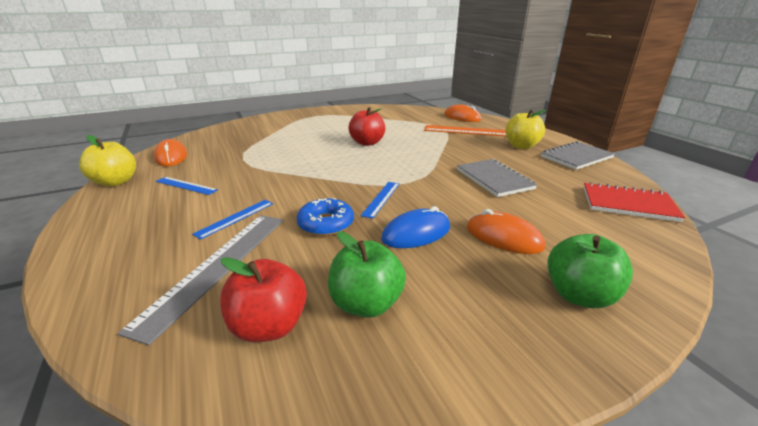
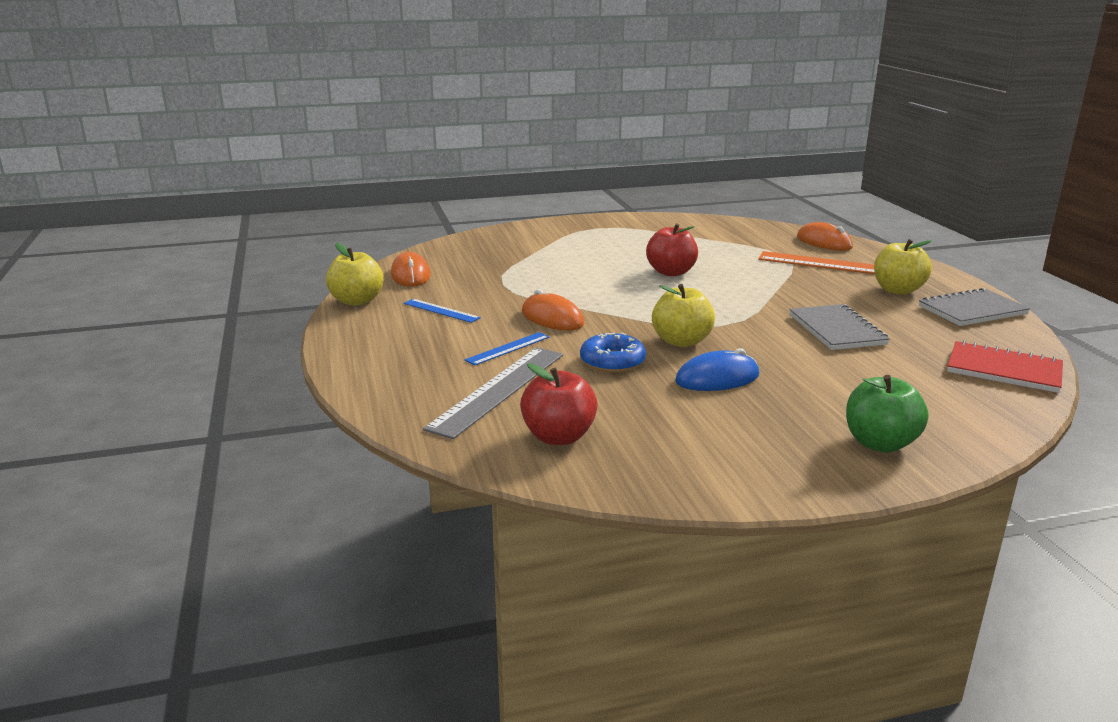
camera: 10 degrees right, 5 degrees down
(366, 304) = (652, 430): green apple -> none
(381, 199) = (681, 341): blue ruler -> yellow apple
(503, 237) = (820, 390): orange mouse -> orange mouse (552, 318)

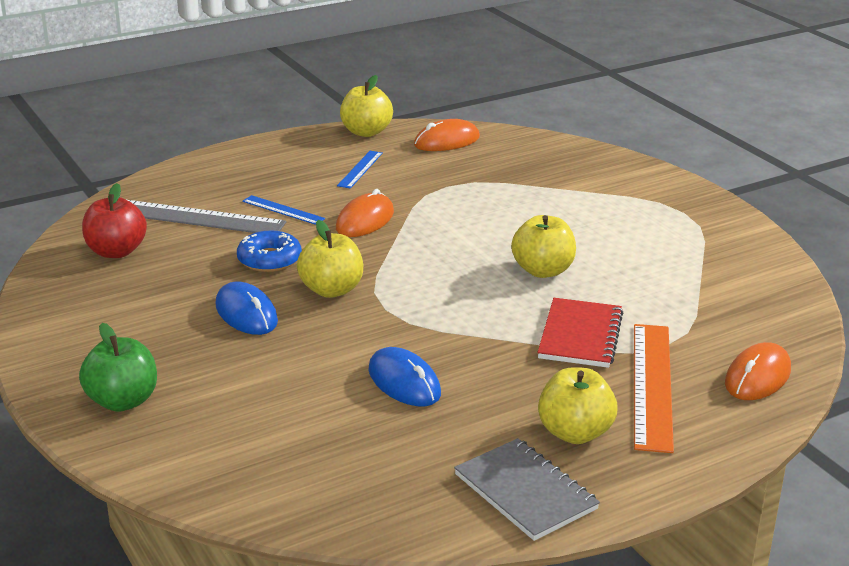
camera: 75 degrees right, 5 degrees up
(671, 272) = (543, 271): red apple -> yellow apple
(836, 330) = (404, 382): grey notebook -> blue mouse
(1004, 370) = (322, 496): red notebook -> red notebook (580, 335)

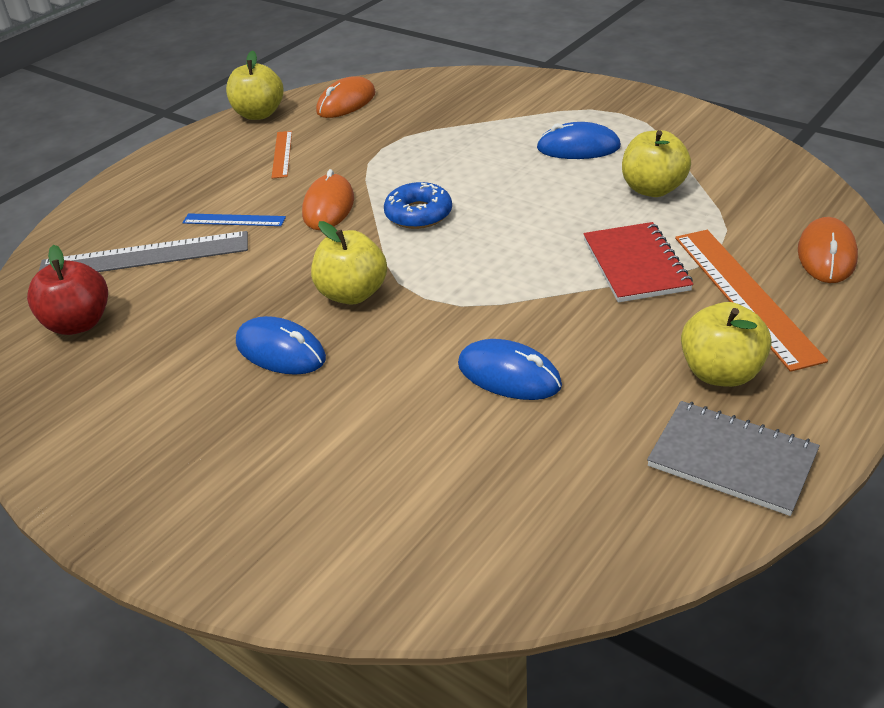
camera: 20 degrees left, 10 degrees up
(122, 401) = (214, 511): green apple -> none
(269, 259) = (260, 280): blue donut -> blue donut (418, 214)
(360, 169) = (282, 154): blue ruler -> orange ruler
(543, 271) = (544, 208): yellow apple -> yellow apple (653, 189)
(617, 231) = (578, 148): none -> blue mouse

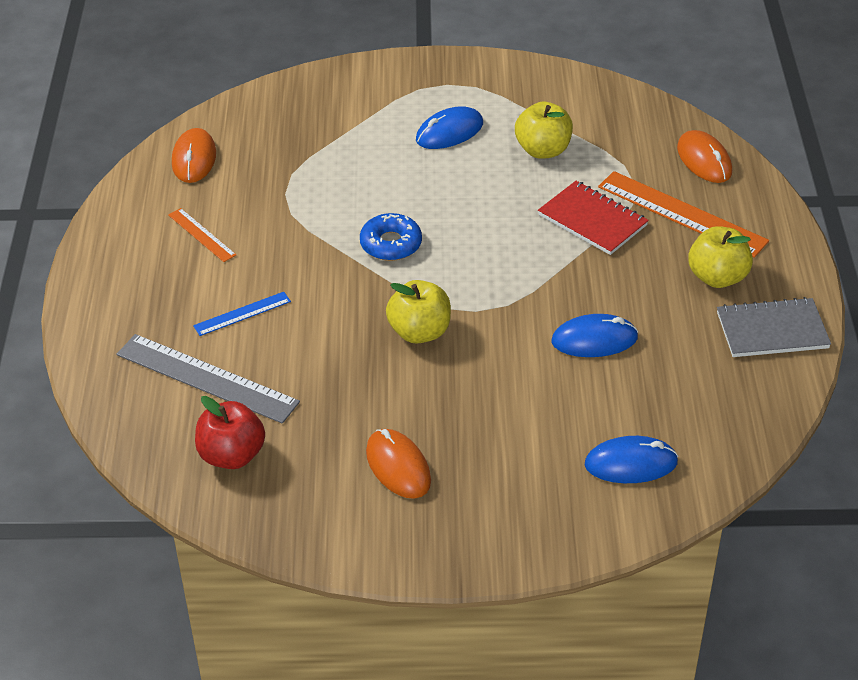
camera: 40 degrees left, 5 degrees up
(144, 256) = (207, 378): grey ruler -> grey ruler turned 75 degrees clockwise
(259, 114) = (123, 202): yellow apple -> none
(280, 351) = (421, 398): blue mouse -> blue mouse (631, 463)
(328, 207) = (309, 268): orange mouse -> orange mouse (398, 466)

